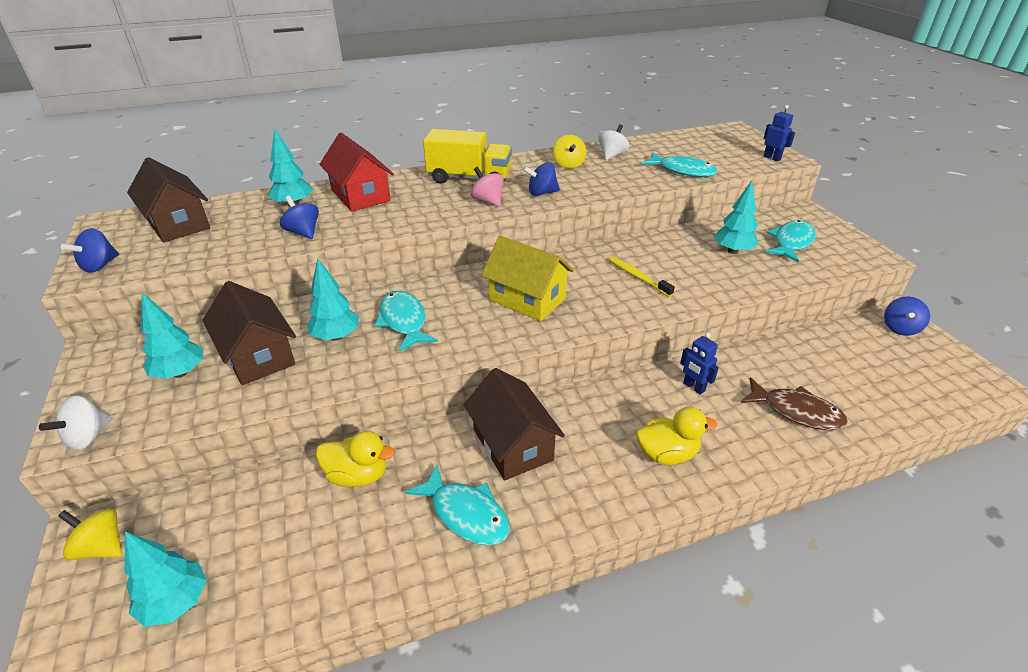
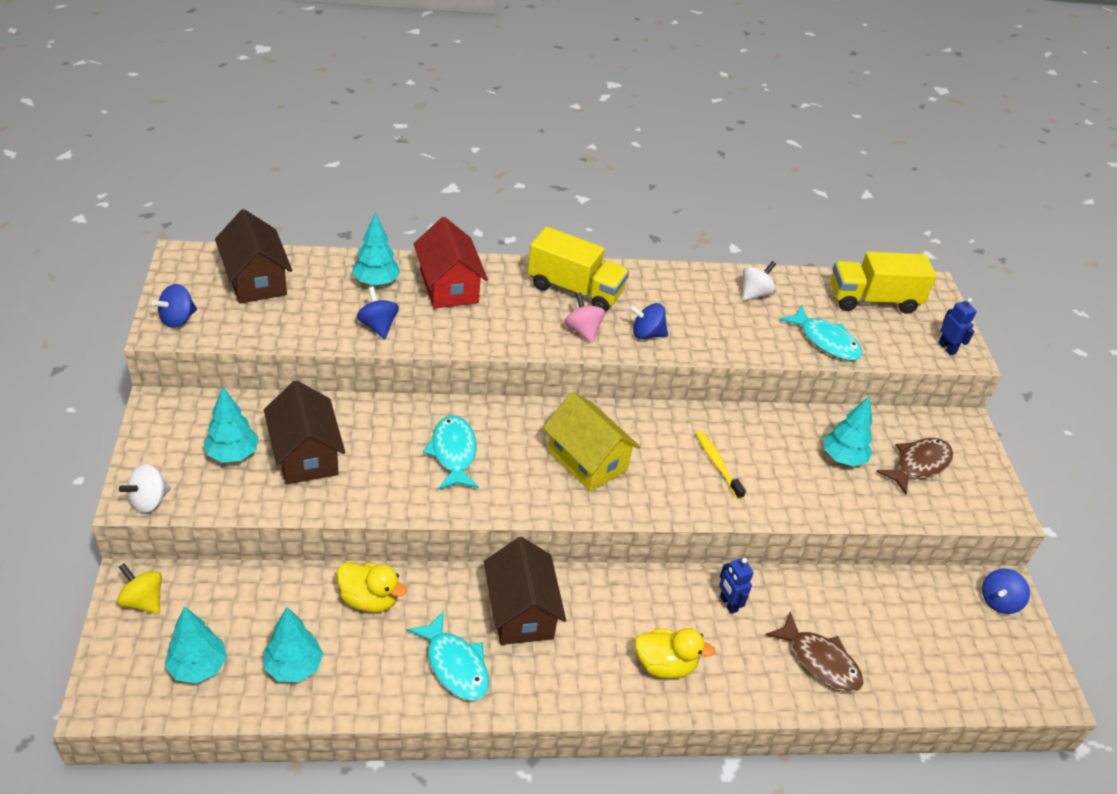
camera: 10 degrees right, 5 degrees up
(336, 336) = (383, 453): turquoise tree -> turquoise tree (294, 667)
(568, 164) = (696, 296): yellow spinning top -> none
(700, 143) = (873, 300): none -> yellow truck
(791, 242) = (918, 465): turquoise fish -> brown fish

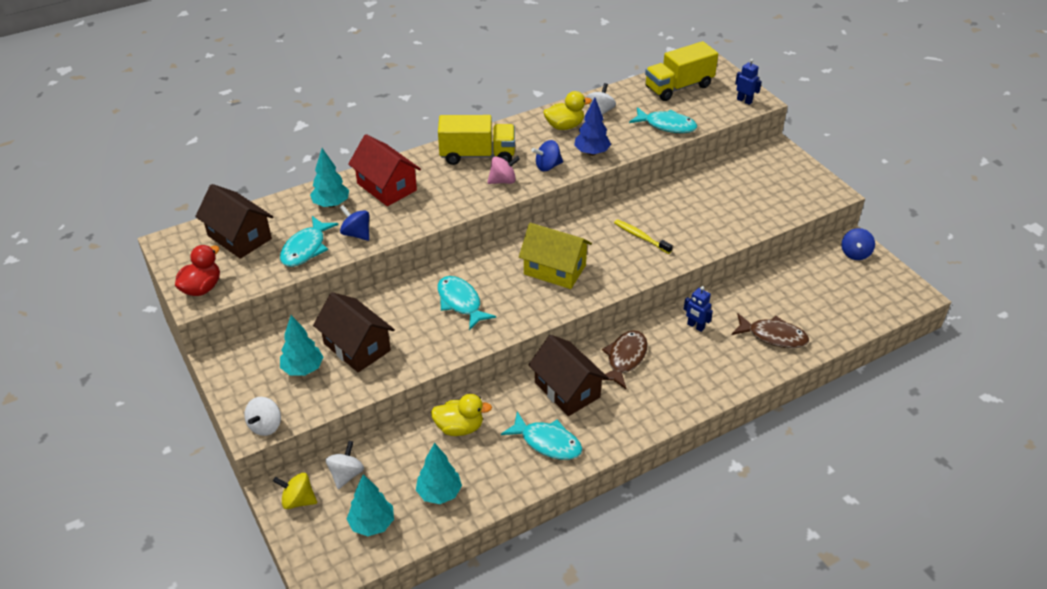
camera: 20 degrees left, 0 degrees up
(177, 319) = (202, 288): blue spinning top -> red duck
(212, 595) = (346, 474): none -> white spinning top
(313, 320) = (306, 248): none -> turquoise fish
(583, 331) = (503, 181): pink spinning top -> pink spinning top turned 120 degrees clockwise
(664, 665) = (681, 381): yellow duck -> yellow duck (564, 126)
(710, 338) = (591, 152): none -> blue tree
(843, 458) = (716, 200): turquoise tree -> none
(918, 465) = (765, 186): brown fish -> brown fish (625, 358)

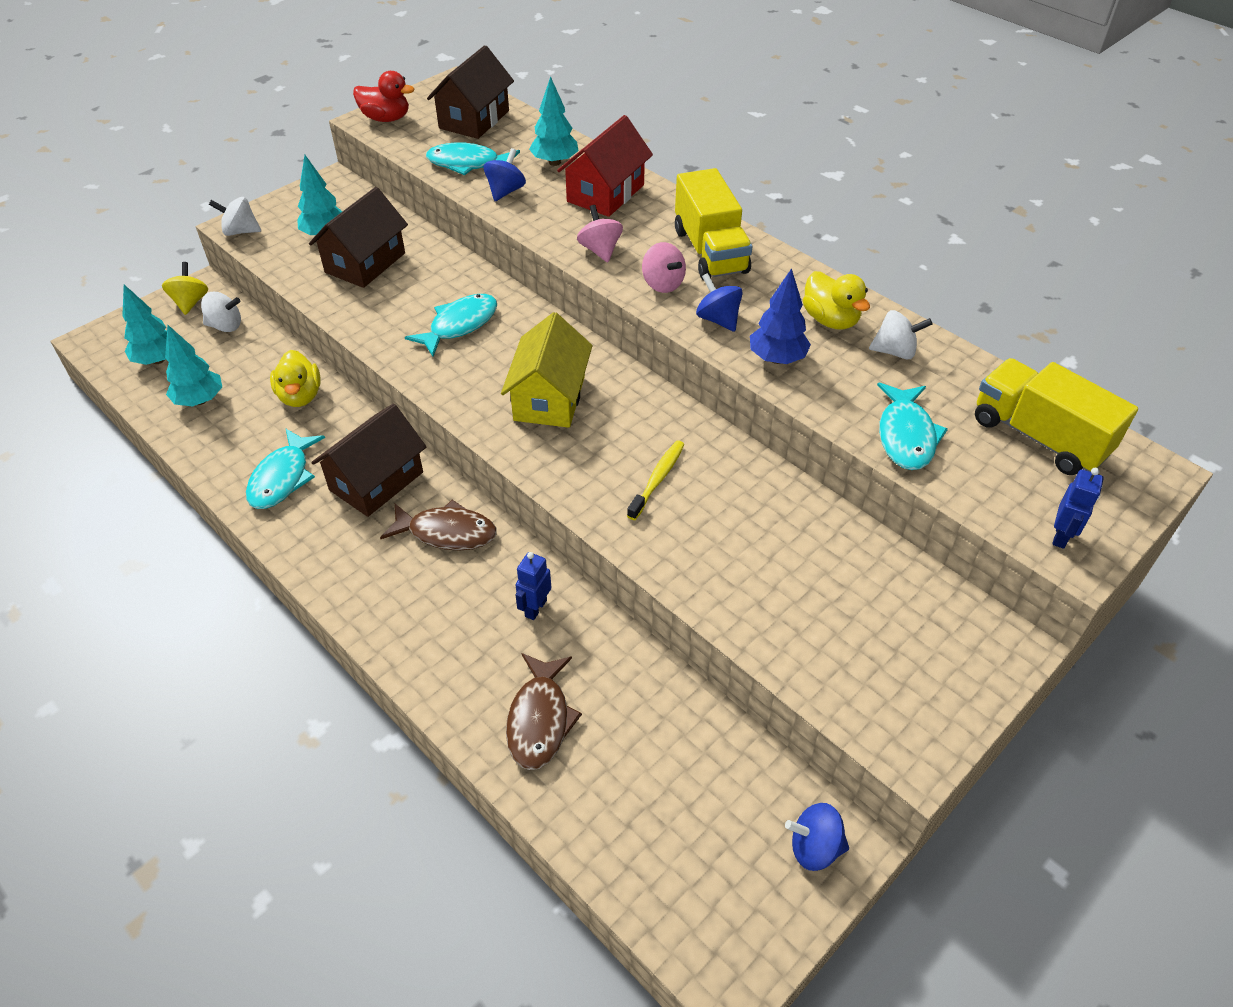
camera: 75 degrees right, 5 degrees up
(454, 200) = (600, 250): none -> pink spinning top

